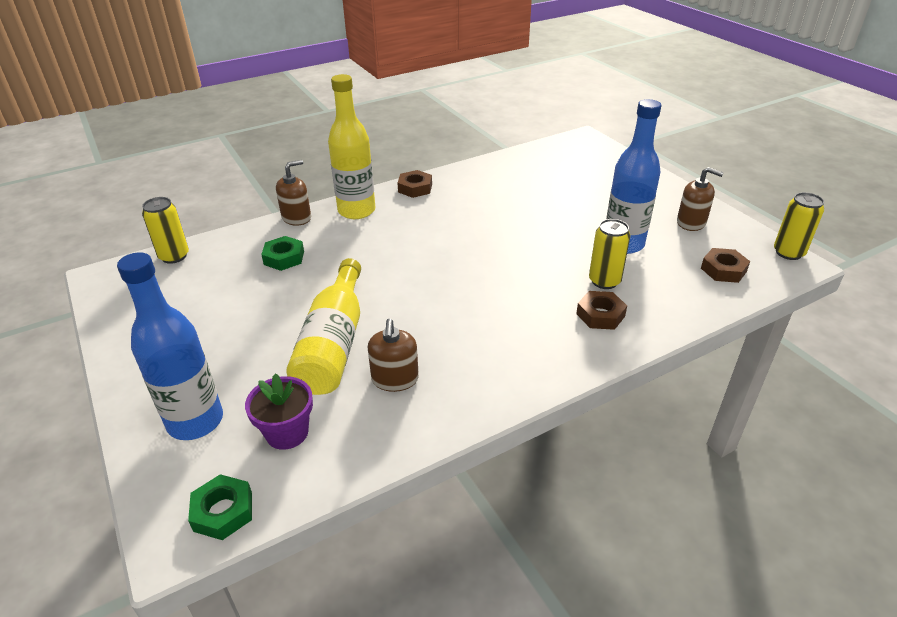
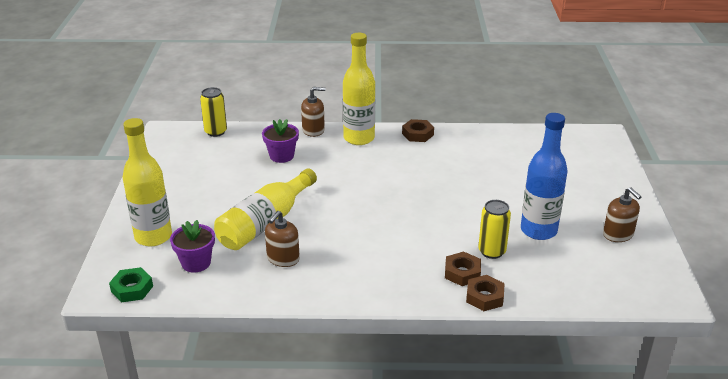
camera: 30 degrees right, 5 degrees down
(195, 421) = (153, 237): blue bottle -> yellow bottle
(284, 258) = (281, 156): green nut -> purple flower pot
(723, 270) = (601, 279): brown nut -> brown nut (484, 297)
(788, 253) = (678, 287): yellow can -> none

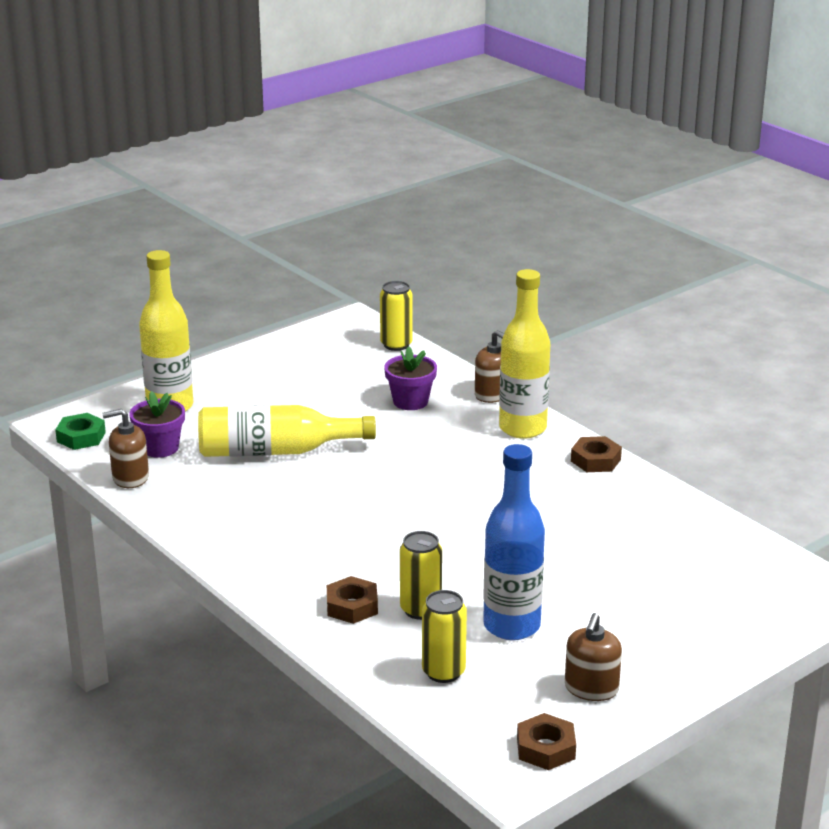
camera: 50 degrees right, 5 degrees down
(283, 258) = (230, 489): brown soap dispenser -> brown soap dispenser (130, 478)
(484, 297) = (327, 638): brown nut -> brown nut (545, 748)
(558, 272) = (443, 672): none -> yellow can

